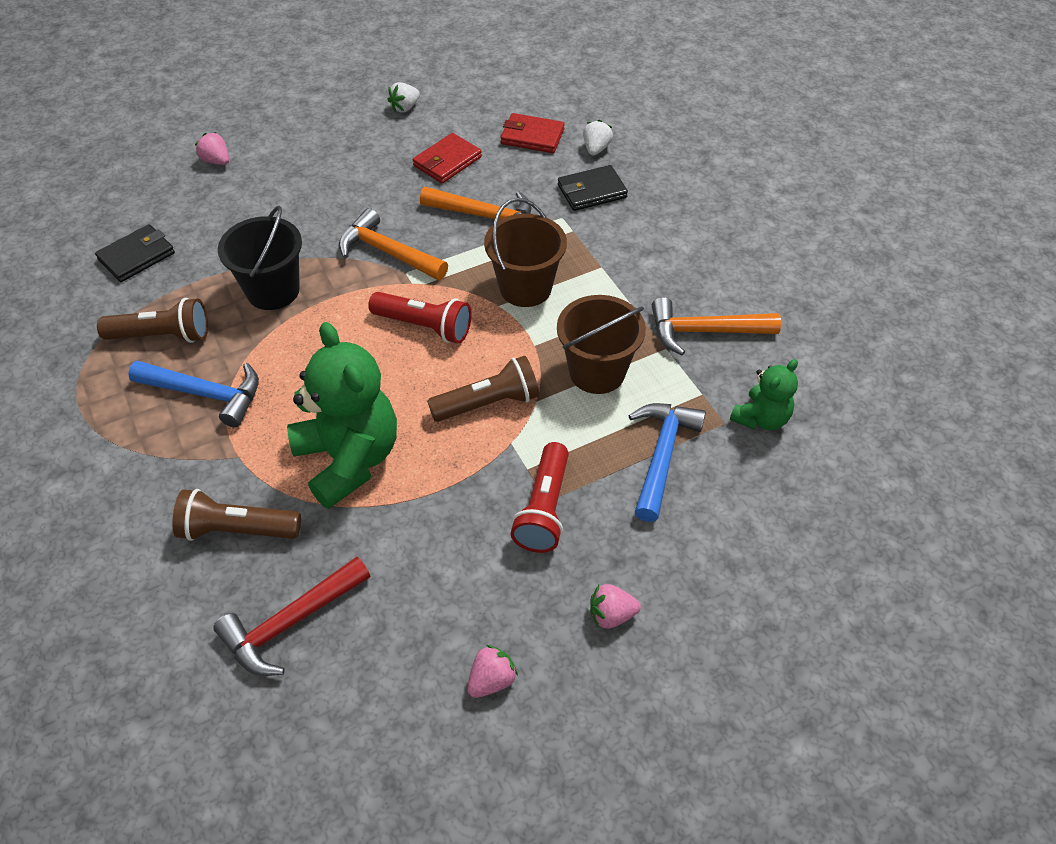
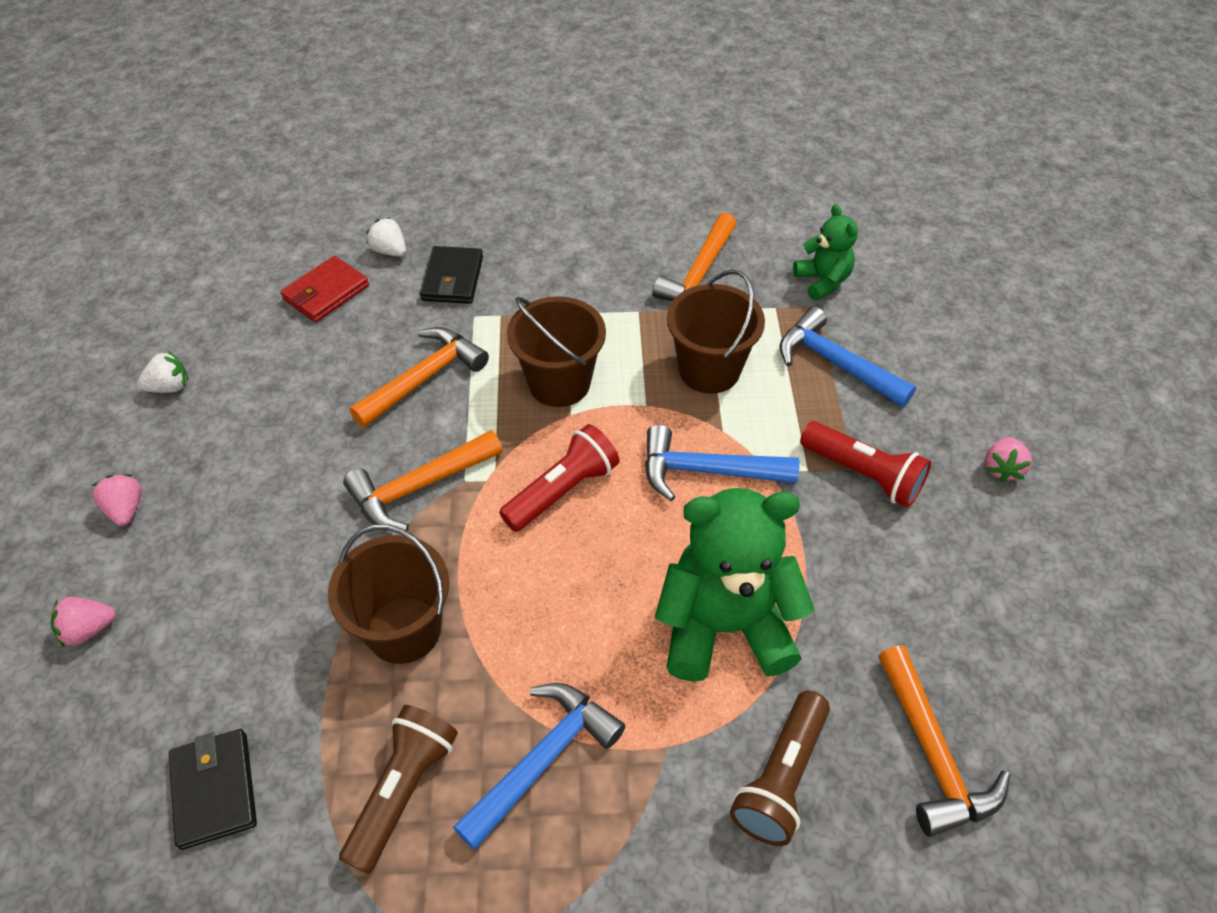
camera: 65 degrees left, 0 degrees up
(273, 291) = (404, 629): black bucket -> brown bucket
(290, 623) = (933, 754): red hammer -> orange hammer
(405, 108) = (169, 387): white strawberry -> white strawberry turned 90 degrees counterclockwise
(447, 161) = (305, 380): red wallet -> none
(488, 403) = (706, 471): brown flashlight -> blue hammer
(491, 680) = (1049, 587): pink strawberry -> pink strawberry (126, 509)

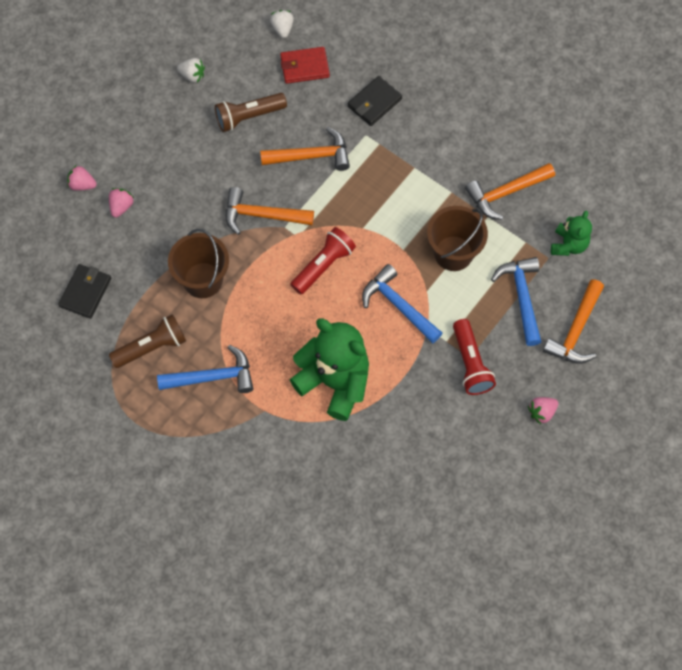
camera: 40 degrees right, 15 degrees up
(126, 509) = (132, 133): pink strawberry -> pink strawberry (121, 206)
(390, 251) = (357, 60): white strawberry -> white strawberry (282, 29)
(559, 383) = (373, 206): brown bucket -> none
(563, 490) = (324, 265): red flashlight -> red flashlight turned 45 degrees counterclockwise
(780, 778) = (296, 457): brown flashlight -> brown flashlight (248, 117)
(933, 754) = (366, 498): orange hammer -> orange hammer (576, 330)

